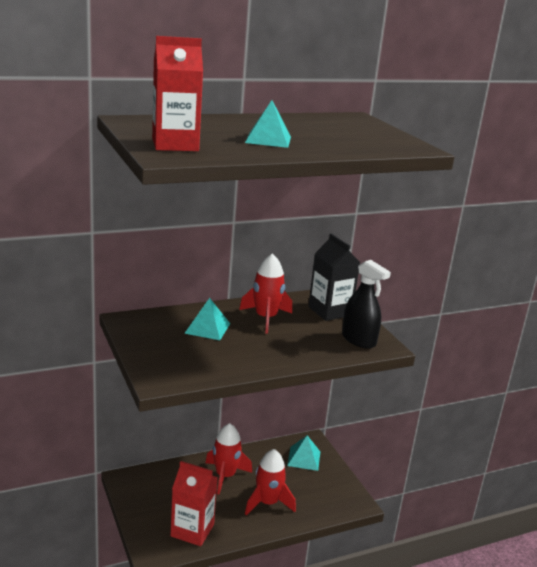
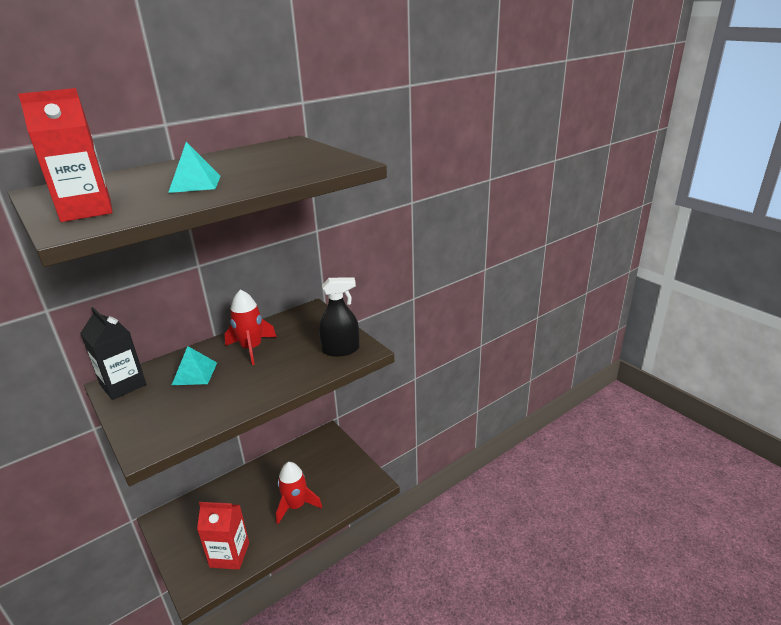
camera: 10 degrees left, 5 degrees up
(225, 476) = (254, 489): red rocket -> none
(304, 458) = (322, 452): turquoise pyramid -> none
(330, 311) = (311, 326): black carton -> black carton (123, 385)
(358, 340) = (341, 350): black spray bottle -> black spray bottle turned 45 degrees counterclockwise

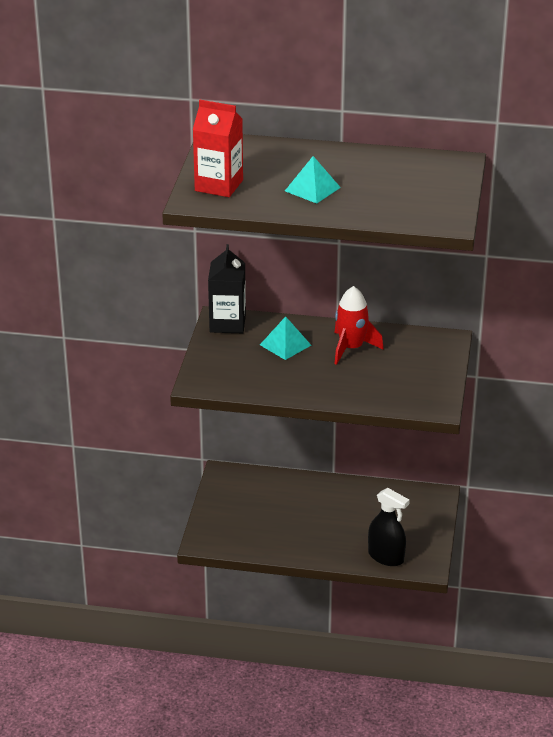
camera: 45 degrees right, 5 degrees up
(229, 555) = (249, 536): red carton -> none
(296, 505) = (338, 537): red rocket -> none
(341, 350) = (419, 394): black spray bottle -> black spray bottle (386, 557)

